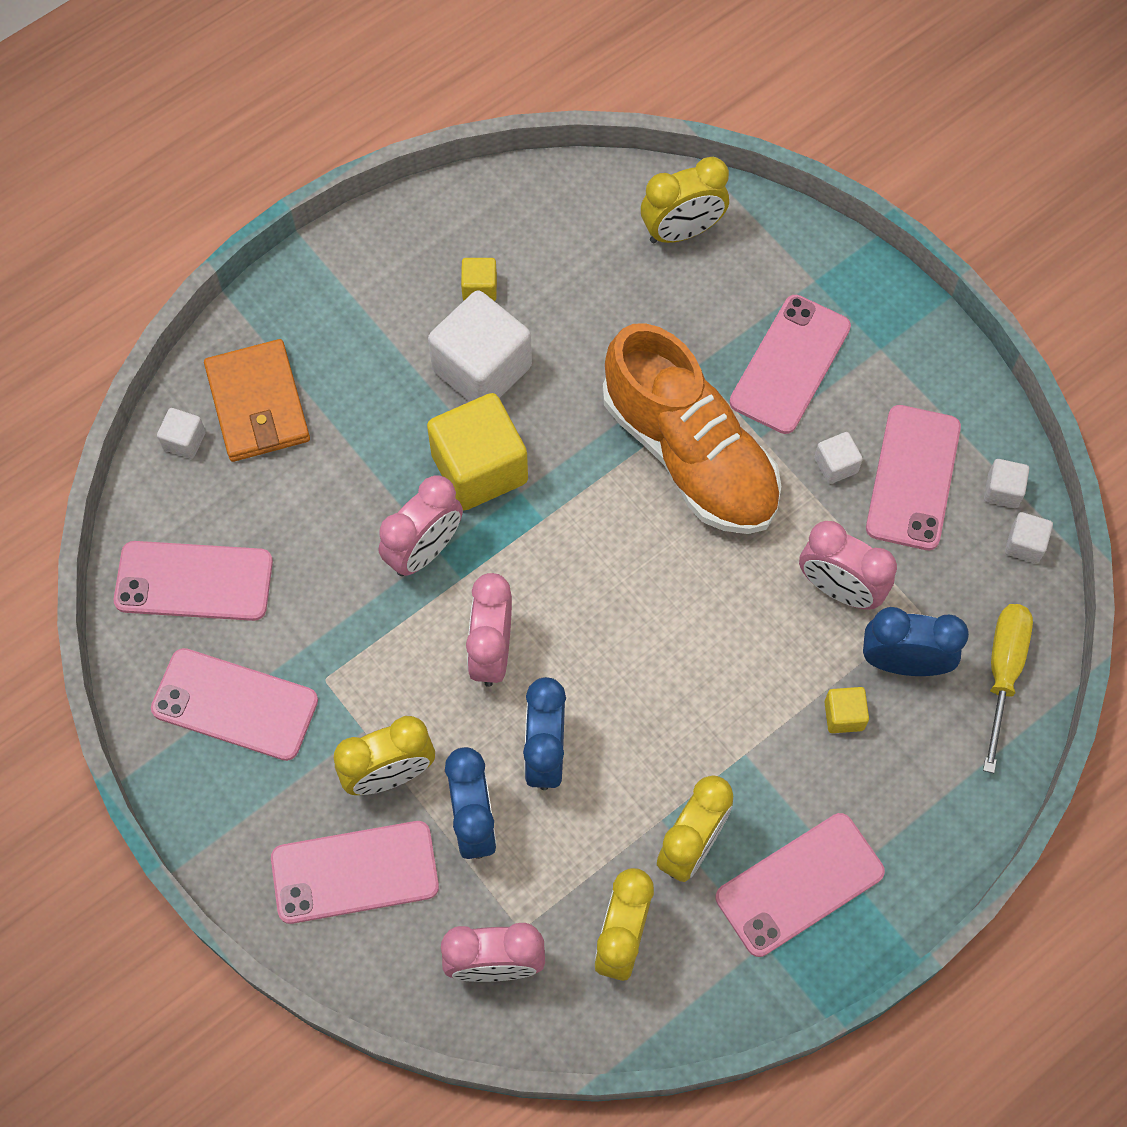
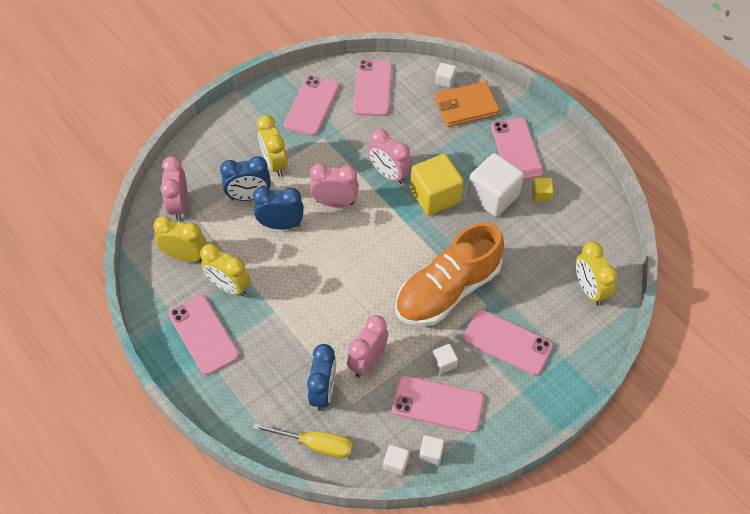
camera: 90 degrees right, 10 degrees down
(355, 872) = (228, 152): pink phone -> pink phone (516, 149)
(844, 715) = (294, 360): yellow cube -> none

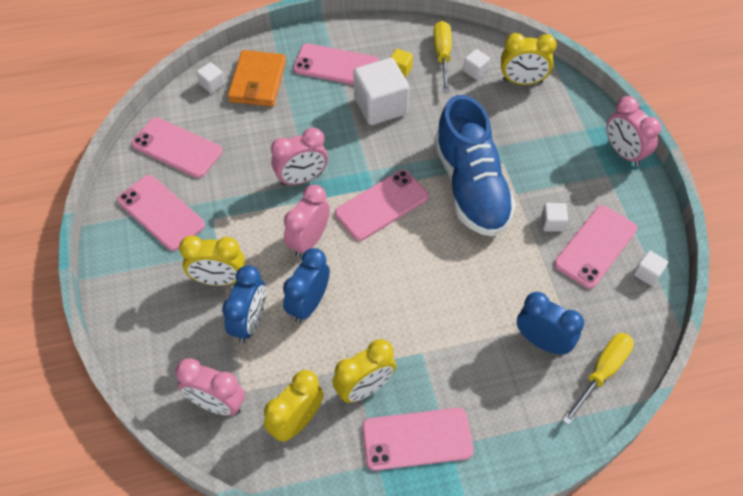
camera: 65 degrees left, 0 degrees up
(367, 361) = (522, 287): pink clock -> pink clock (623, 153)
(396, 463) = (648, 307): white cube -> white cube (475, 71)
(435, 196) = (353, 151): yellow cube -> none
(447, 290) = (471, 187): orange shoe -> blue shoe
(507, 342) = (551, 164): pink phone -> pink phone (381, 205)
(579, 218) = (442, 55): none -> yellow screwdriver

